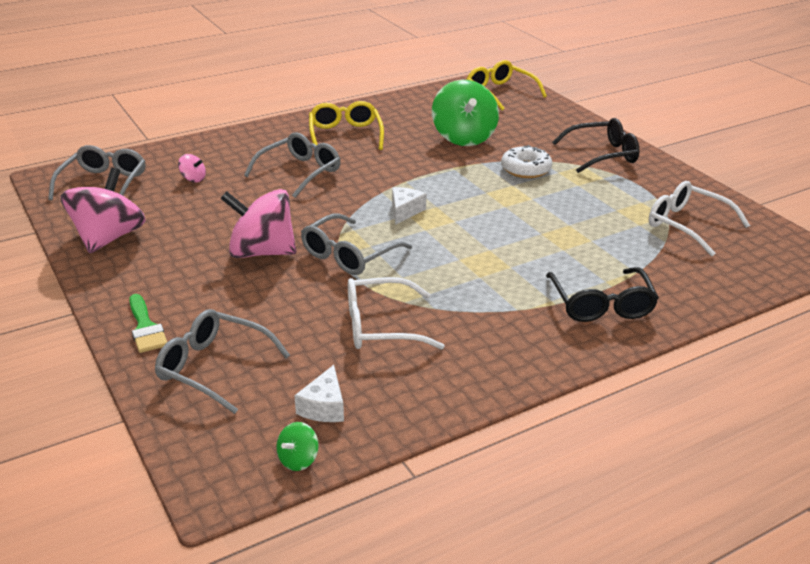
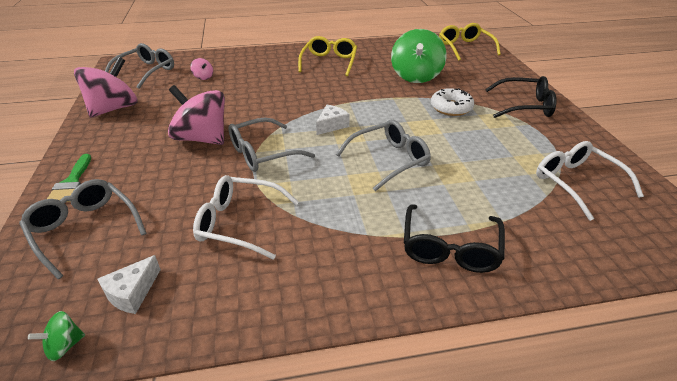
camera: 20 degrees right, 5 degrees up
(300, 172) = (277, 83): grey glasses -> grey glasses (389, 160)

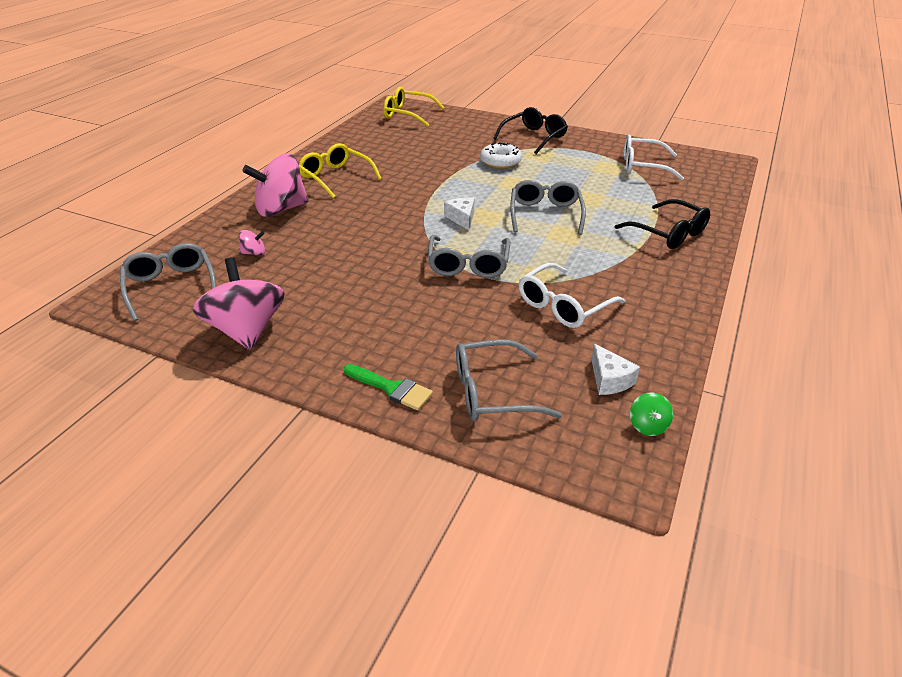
camera: 55 degrees left, 0 degrees up
(202, 138) = (399, 289): pink spinning top -> pink spinning top (281, 209)
(416, 76) = (427, 153): green spinning top -> none

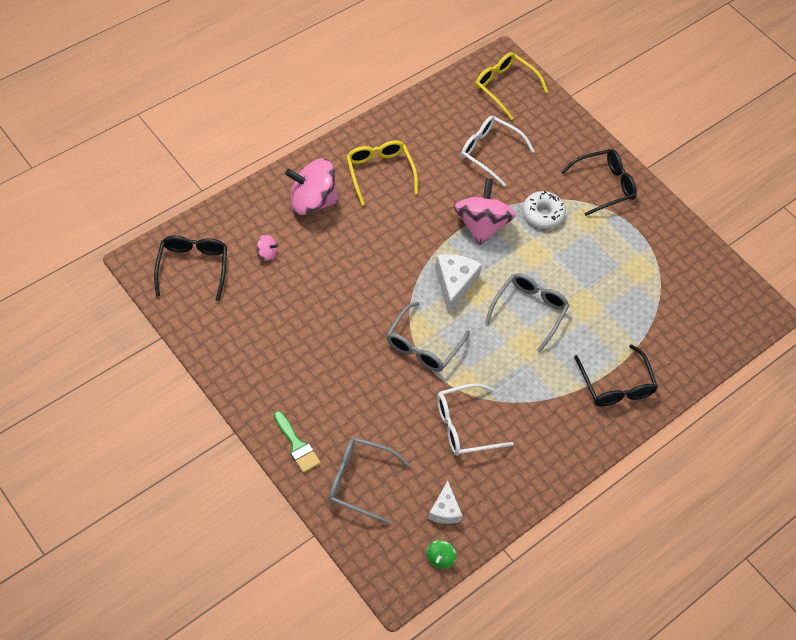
camera: 20 degrees right, 20 degrees up
(171, 286) = (193, 267): grey glasses -> black glasses
(246, 330) = (227, 342): pink spinning top -> pink spinning top (481, 225)
(461, 218) = (454, 283): white cheese -> white cheese, size x1.54
(642, 166) = (674, 281): white glasses -> white glasses (489, 152)

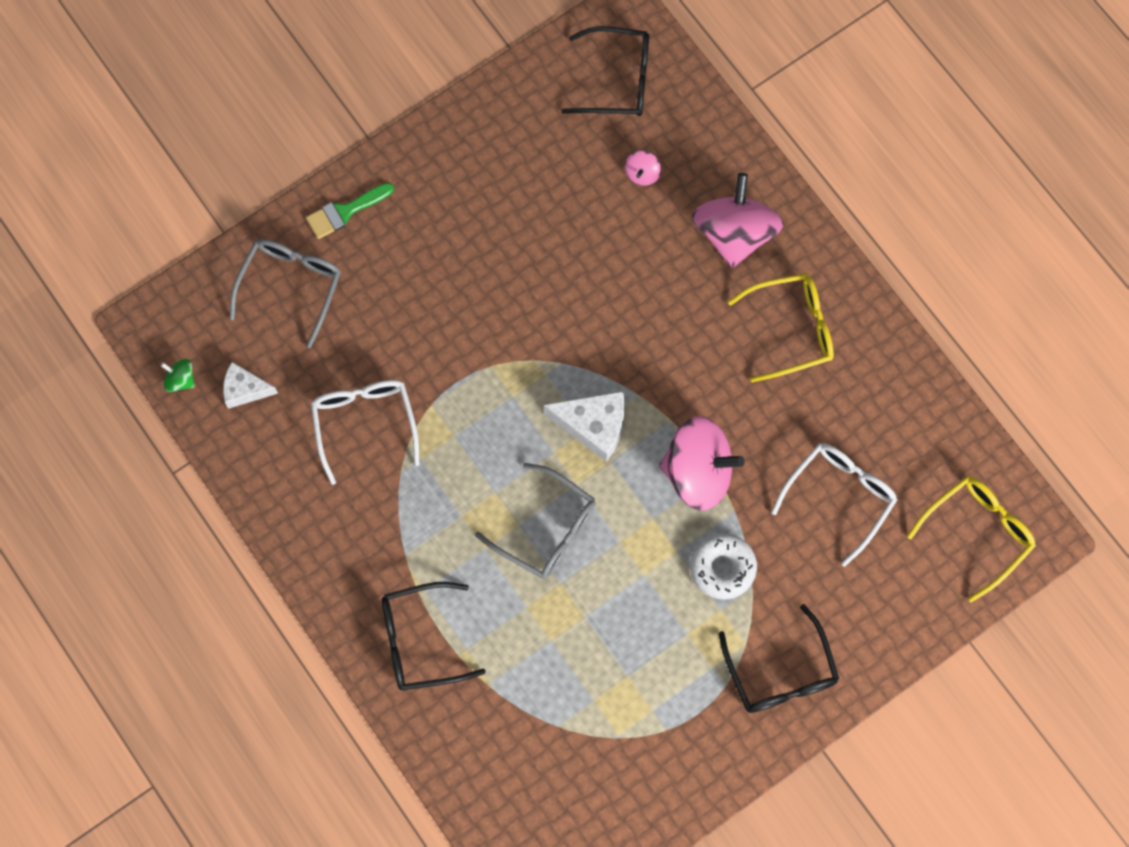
camera: 100 degrees right, 15 degrees up
(423, 345) = (490, 376): grey glasses -> none

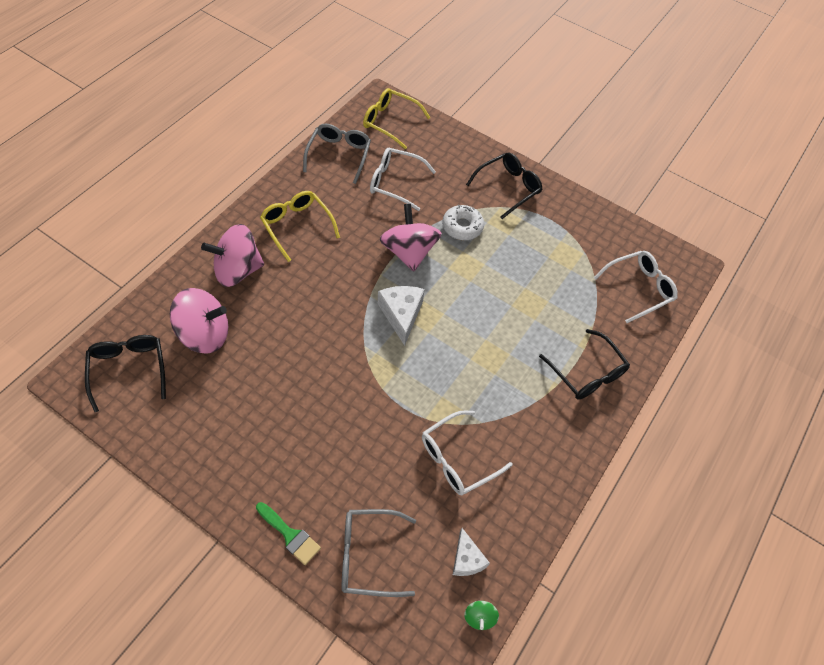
camera: 115 degrees left, 15 degrees down
(528, 789) = (639, 288): none -> white glasses
(547, 529) = (481, 322): grey glasses -> grey glasses (339, 155)
(642, 173) = (205, 334): pink spinning top -> pink spinning top, size x2.38

